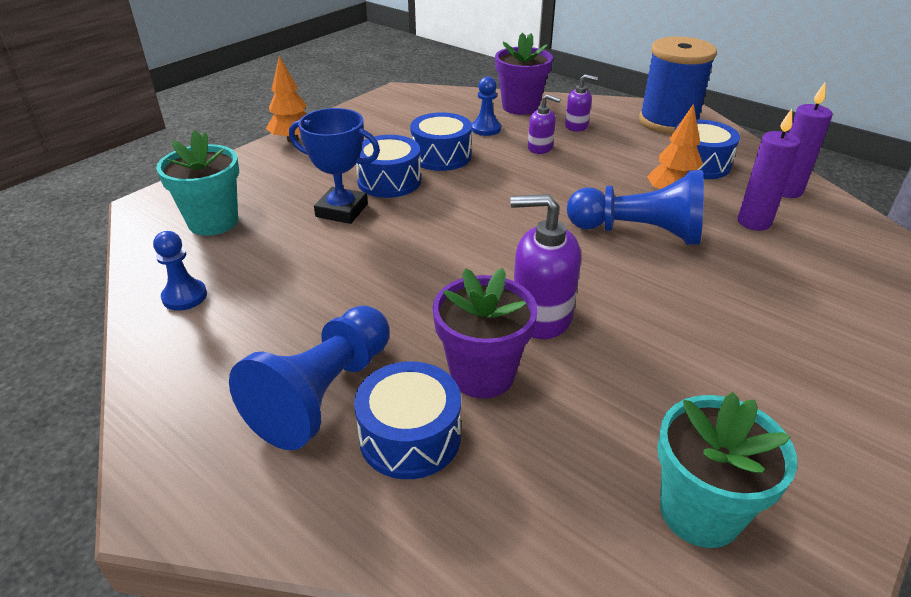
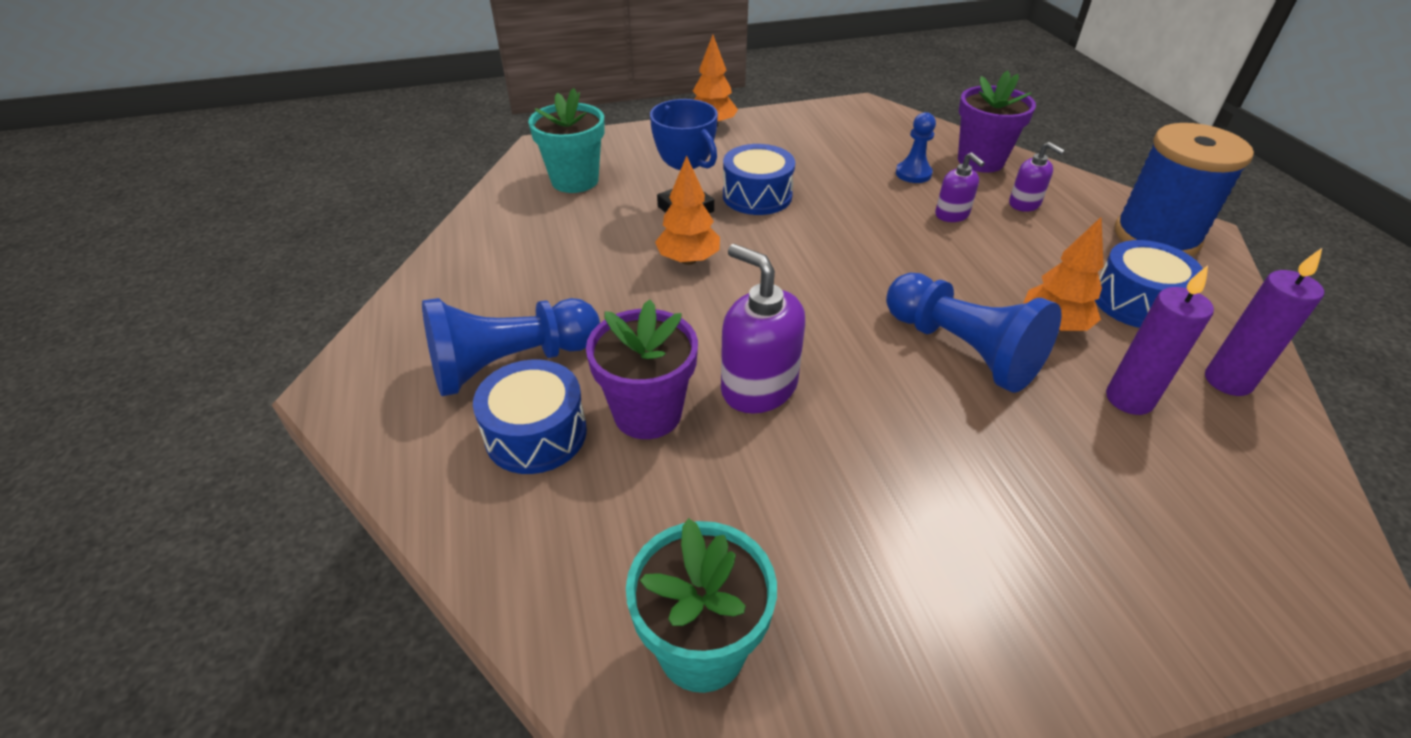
camera: 35 degrees right, 5 degrees up
(184, 296) = (495, 236): blue pawn -> none
(387, 248) = (688, 260): none -> orange tree
(441, 156) = (834, 187): blue drum -> none

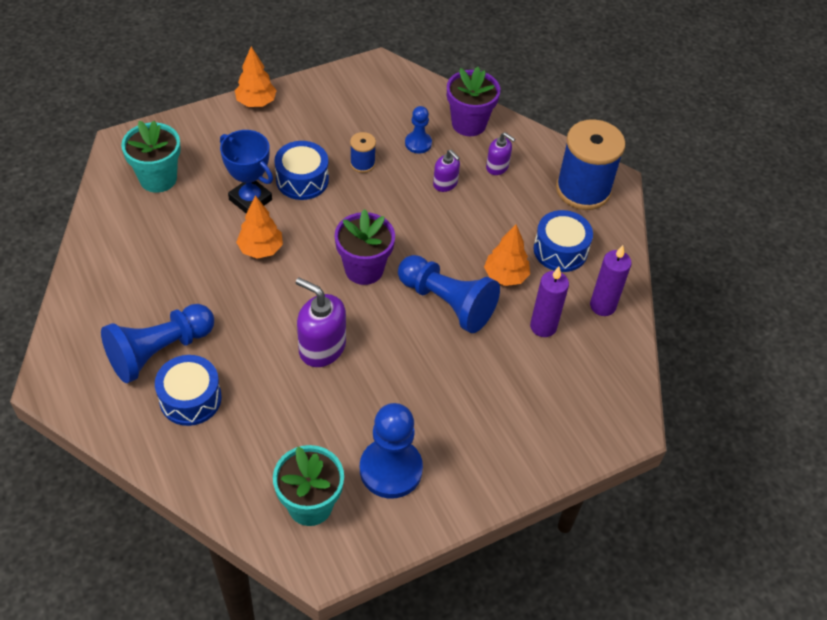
camera: 15 degrees left, 10 degrees up
(647, 413) = (256, 375): purple flower pot -> purple flower pot (364, 269)
(838, 187) = (362, 163): none -> blue spool
(864, 601) = (390, 469): none -> blue pawn

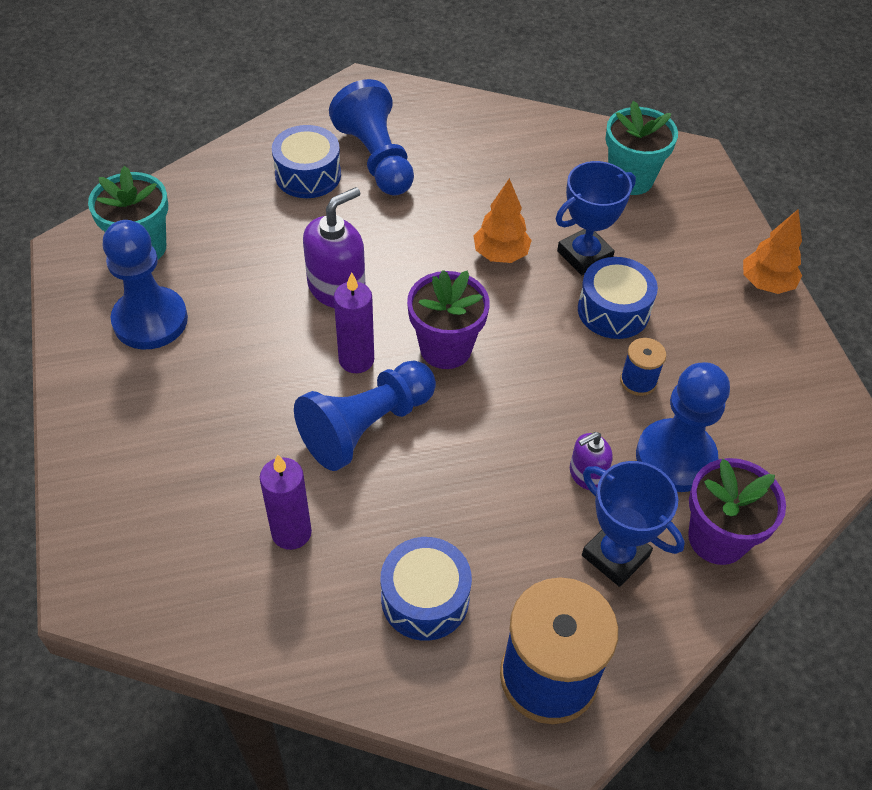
camera: 105 degrees right, 0 degrees up
(418, 143) = (675, 457): blue pawn -> blue pawn, size x1.88
(497, 167) = (615, 555): purple soap dispenser -> blue trophy
(505, 276) = (393, 508): orange tree -> none
(602, 306) = (303, 627): purple candle -> purple candle (356, 360)

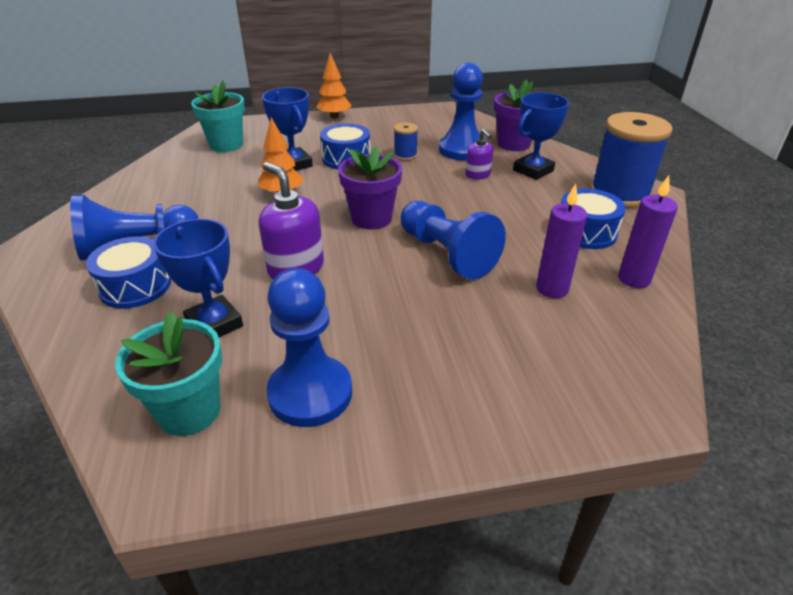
camera: 85 degrees left, 15 degrees down
(248, 241) = (214, 324): none -> blue trophy
(356, 360) = (379, 258): purple candle -> purple candle (634, 279)

